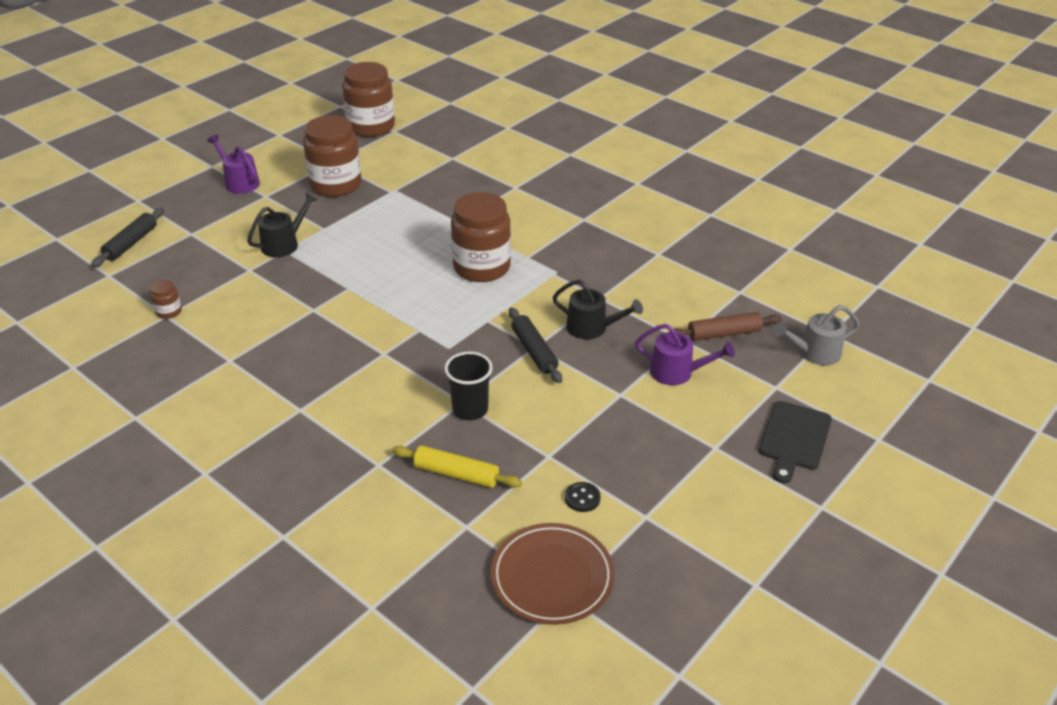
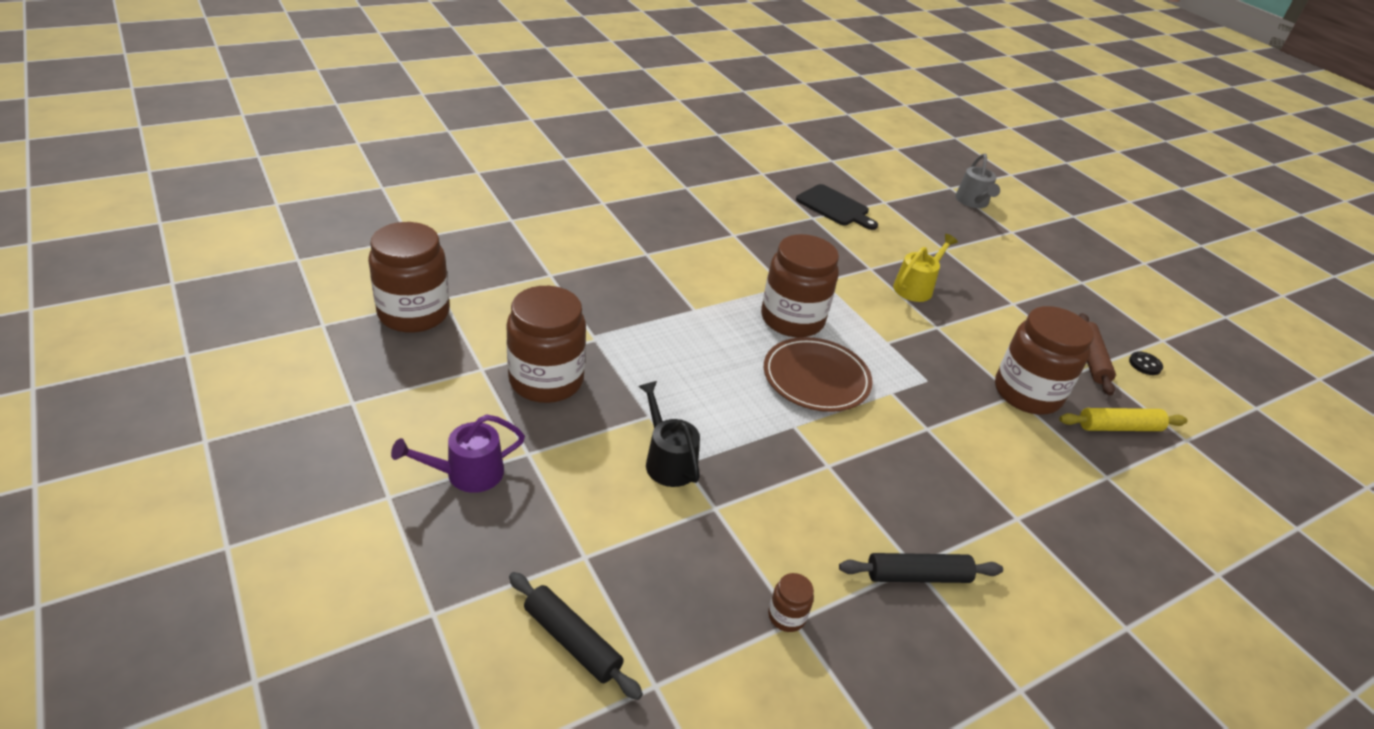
camera: 75 degrees left, 0 degrees up
(456, 474) = (1119, 427): yellow rolling pin -> yellow rolling pin turned 45 degrees clockwise
(470, 409) = (1027, 393): black cup -> brown jar
(534, 351) = (944, 329): black rolling pin -> black rolling pin (917, 576)
(552, 577) = (1237, 408): brown plate -> brown plate (816, 378)
(592, 328) = (916, 287): black watering can -> yellow watering can
(677, 372) = (987, 267): purple watering can -> none
(724, 334) = (940, 228): brown rolling pin -> brown rolling pin (1091, 359)
(794, 438) = (1072, 246): black cutting board -> black cutting board (834, 207)

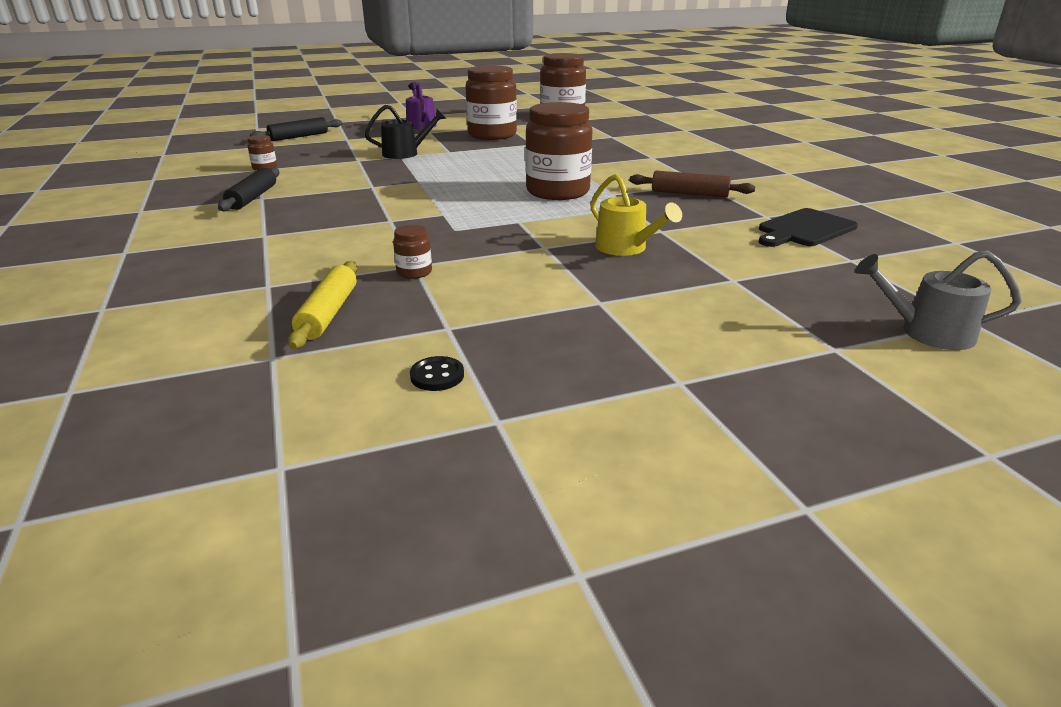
camera: 105 degrees right, 10 degrees down
(816, 378) = (472, 192): brown plate -> none
(1027, 393) = (414, 272): brown jar -> brown jar, size x0.42
(1091, 359) = (462, 330): brown rolling pin -> brown rolling pin (689, 193)

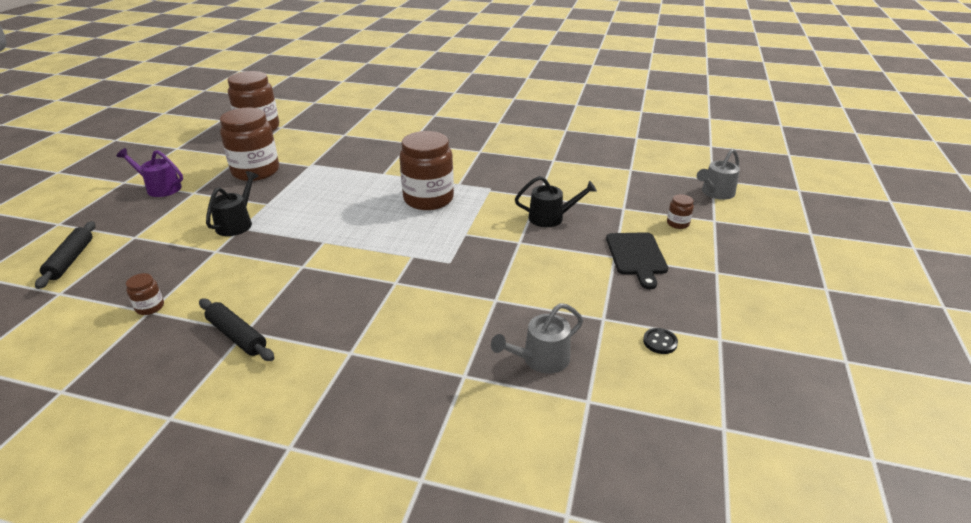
camera: 55 degrees left, 5 degrees up
(328, 313) = (541, 359): yellow rolling pin -> grey watering can
(414, 272) = (507, 303): brown jar -> brown jar (677, 223)
(625, 248) = (551, 218): yellow watering can -> black watering can
(689, 193) = (492, 162): brown rolling pin -> none
(804, 229) = (582, 160): black cutting board -> black cutting board (636, 256)

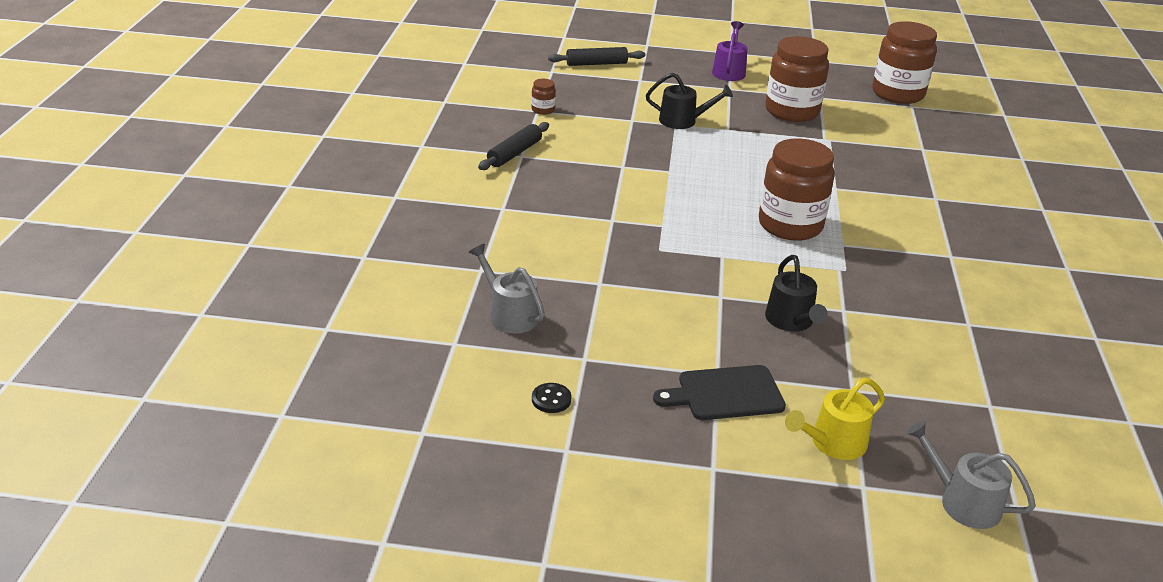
camera: 80 degrees right, 0 degrees up
(677, 223) = (833, 443): brown jar -> yellow watering can

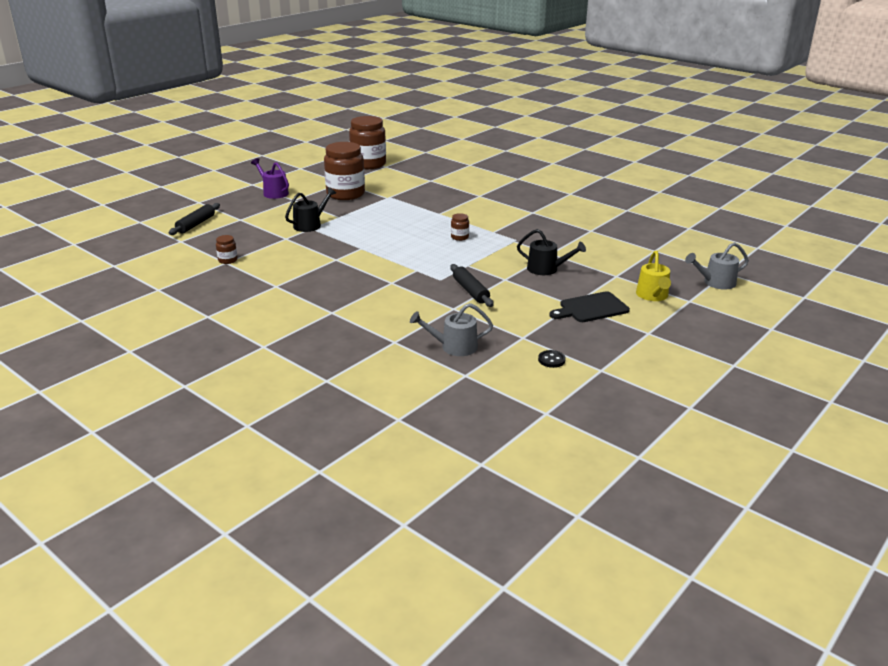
camera: 55 degrees left, 5 degrees down
(514, 153) = (269, 287): black rolling pin -> black rolling pin (470, 291)
(725, 394) = (591, 308): black cutting board -> black cutting board turned 45 degrees clockwise
(790, 225) = (459, 237): brown jar -> brown jar, size x0.42

